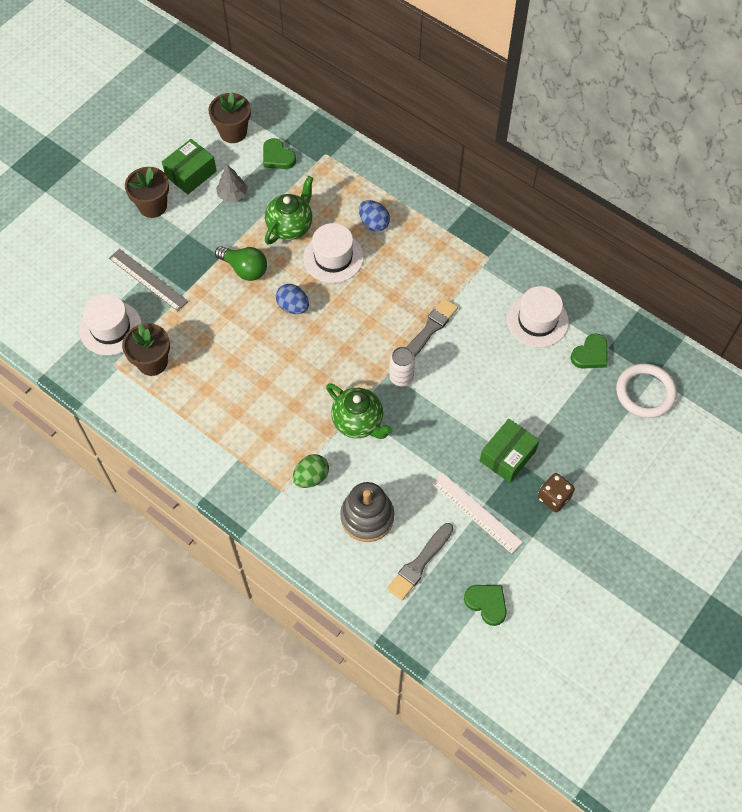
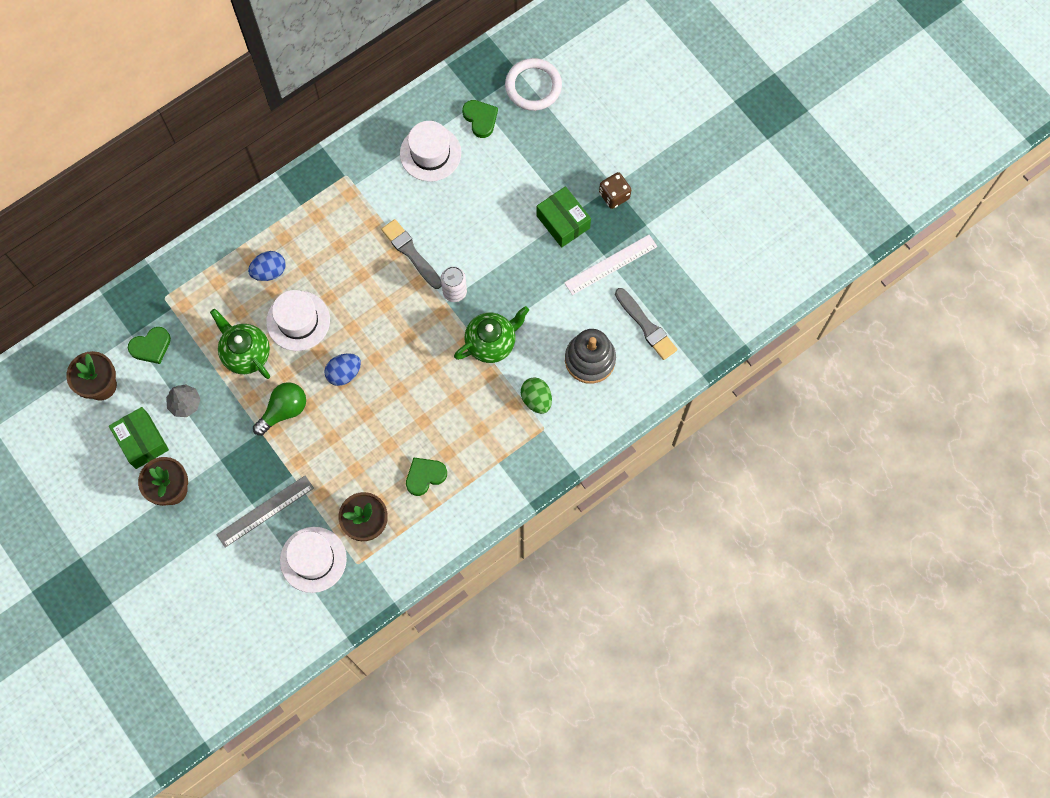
camera: 75 degrees left, 10 degrees up
(487, 603) = (697, 280): green heart -> green heart (425, 476)

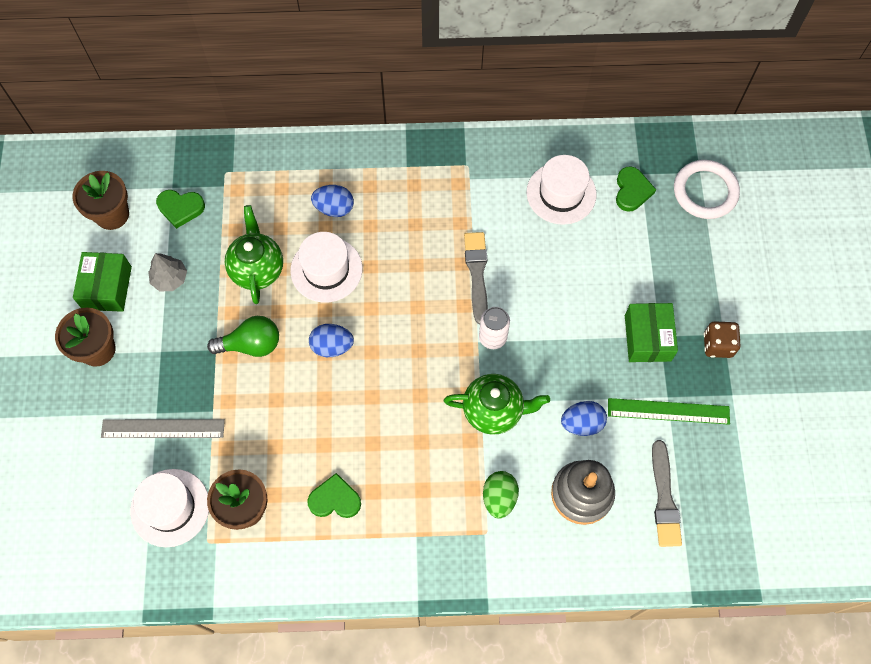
camera: 35 degrees right, 5 degrees down
(558, 312) = (582, 423): none -> blue egg
(610, 264) = (668, 411): white ruler -> green ruler

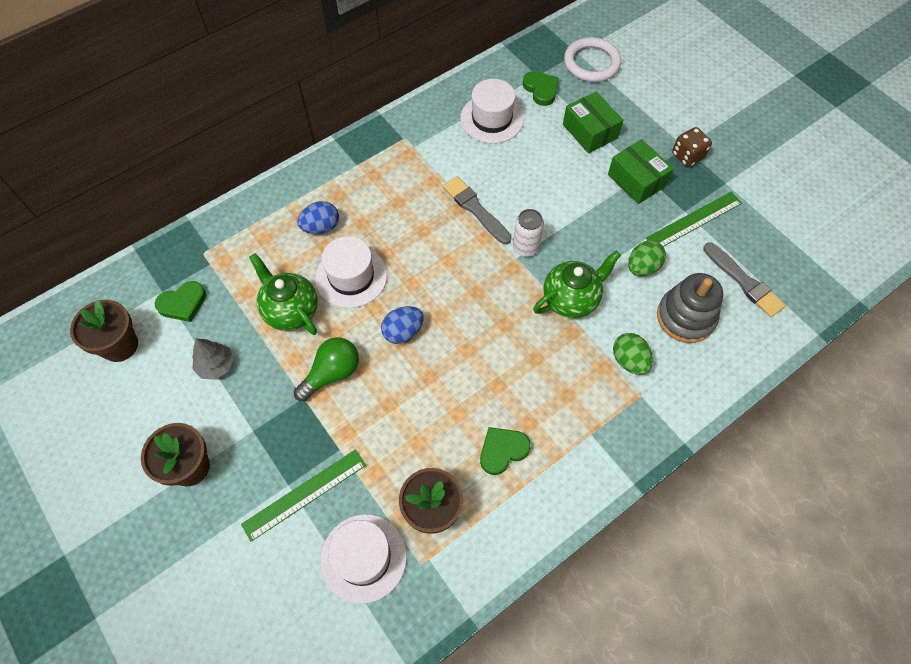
camera: 35 degrees left, 5 degrees down
(107, 287) = (160, 409): green box -> green box (590, 131)
(163, 428) = (304, 494): grey ruler -> green ruler
(582, 423) = (642, 267): blue egg -> green egg

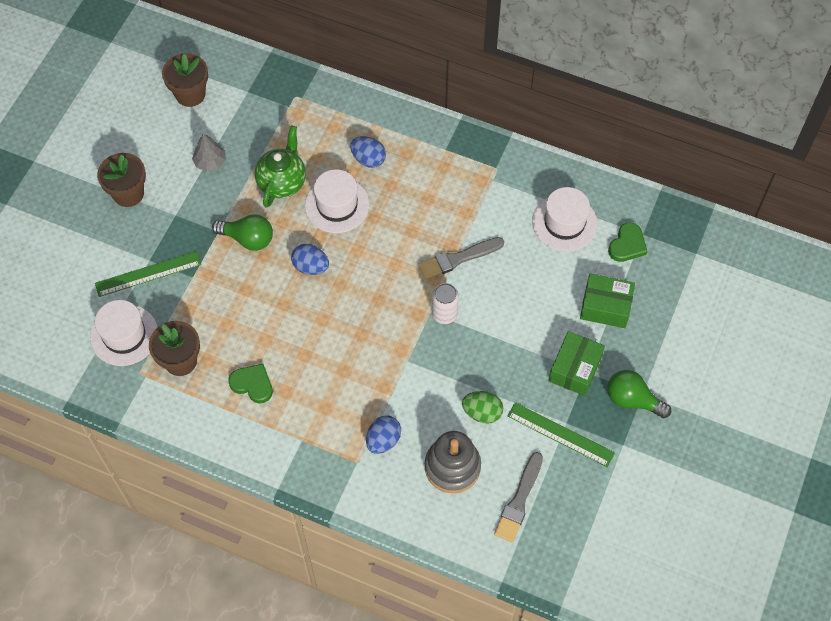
camera: 60 degrees right, 0 degrees up
(183, 303) = (246, 110): green heart -> none
(304, 494) = (148, 274): green ruler -> green ruler turned 45 degrees counterclockwise
(475, 209) = (458, 259): grey brush -> grey brush turned 135 degrees counterclockwise
(571, 299) = (414, 372): green teapot -> none
(590, 131) = (605, 307): green box -> green box turned 75 degrees clockwise
(591, 63) = (692, 271): white ring -> none
(629, 361) = (383, 440): green egg -> blue egg
(687, 156) = (632, 400): brown dice -> green light bulb

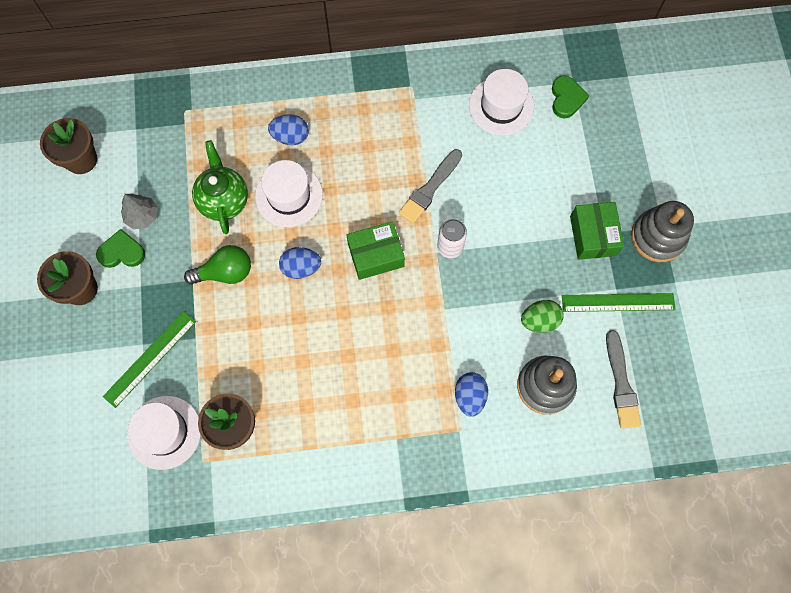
camera: 30 degrees left, 10 degrees up
(252, 384) = (317, 411): green heart -> green heart (122, 252)
(605, 307) = (583, 165): green box -> green box (376, 255)
(632, 400) = (658, 237): green light bulb -> grey stacking toy

